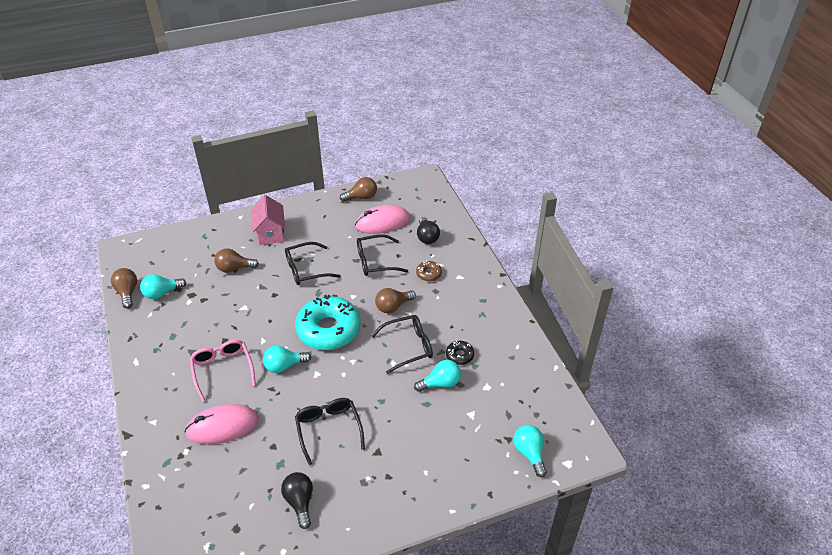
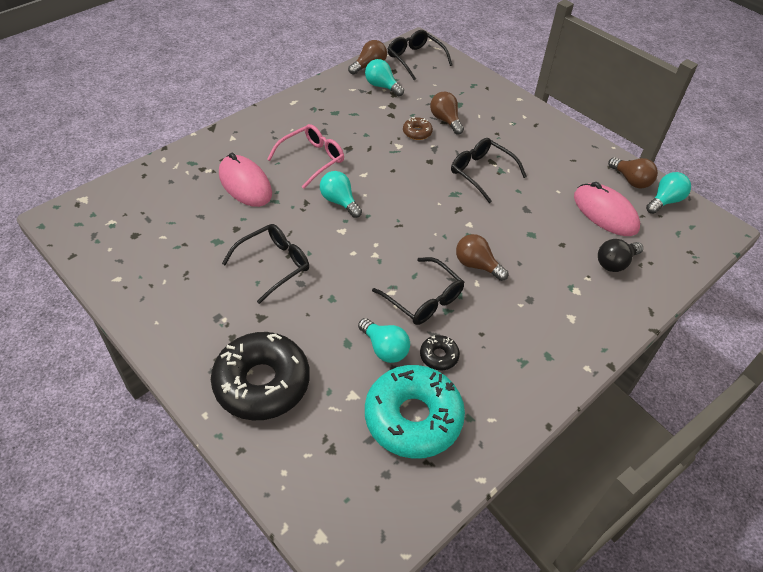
camera: 65 degrees right, 5 degrees up
(270, 233) = (513, 128): pink house -> none
(300, 502) = (177, 272): black light bulb -> none
(328, 329) = (407, 220): turquoise donut -> turquoise donut (413, 418)
(375, 261) = (536, 226): black glasses -> black glasses (415, 59)
(428, 274) = (553, 284): brown donut -> brown donut (417, 132)
(439, 466) = (262, 383): none -> black donut
(529, 453) = (318, 481): turquoise light bulb -> turquoise light bulb (665, 201)

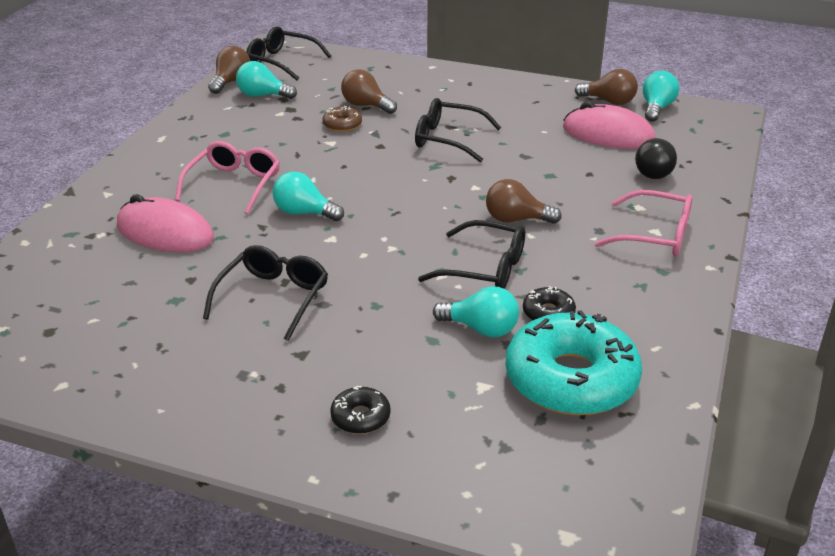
camera: 25 degrees left, 15 degrees down
(262, 383) = (360, 417): black donut -> black donut, size x0.43
(568, 321) = (655, 235): none -> pink glasses

